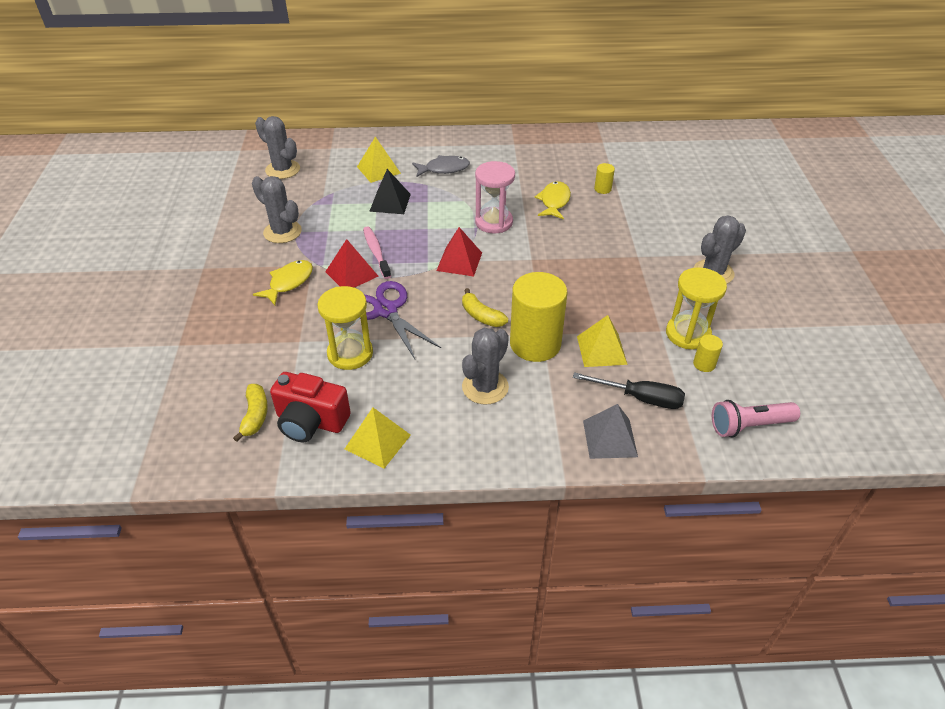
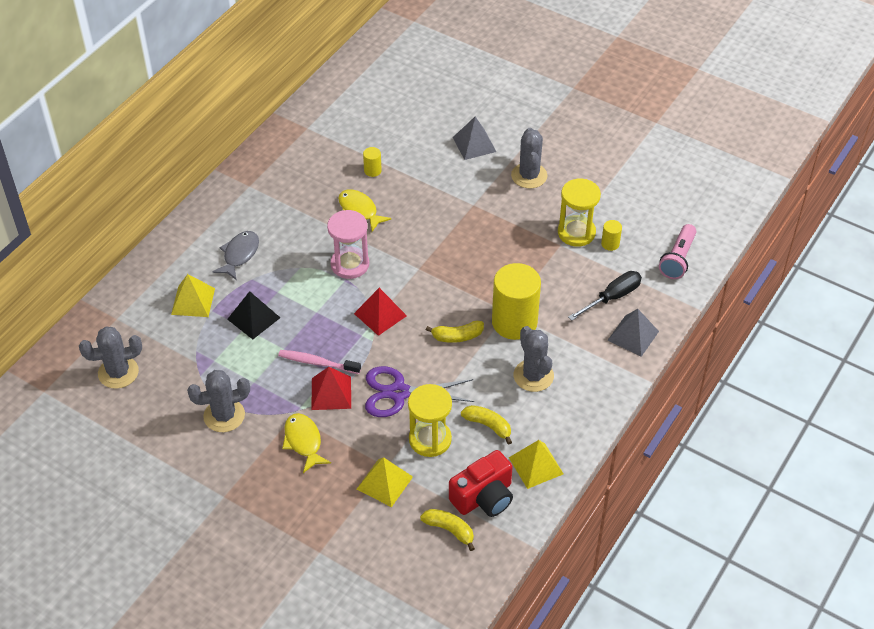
camera: 55 degrees left, 5 degrees up
(397, 384) = (488, 426): none -> yellow banana
(601, 350) = (552, 289): yellow pyramid -> yellow pyramid (384, 482)
(703, 226) = (474, 144): none -> grey pyramid

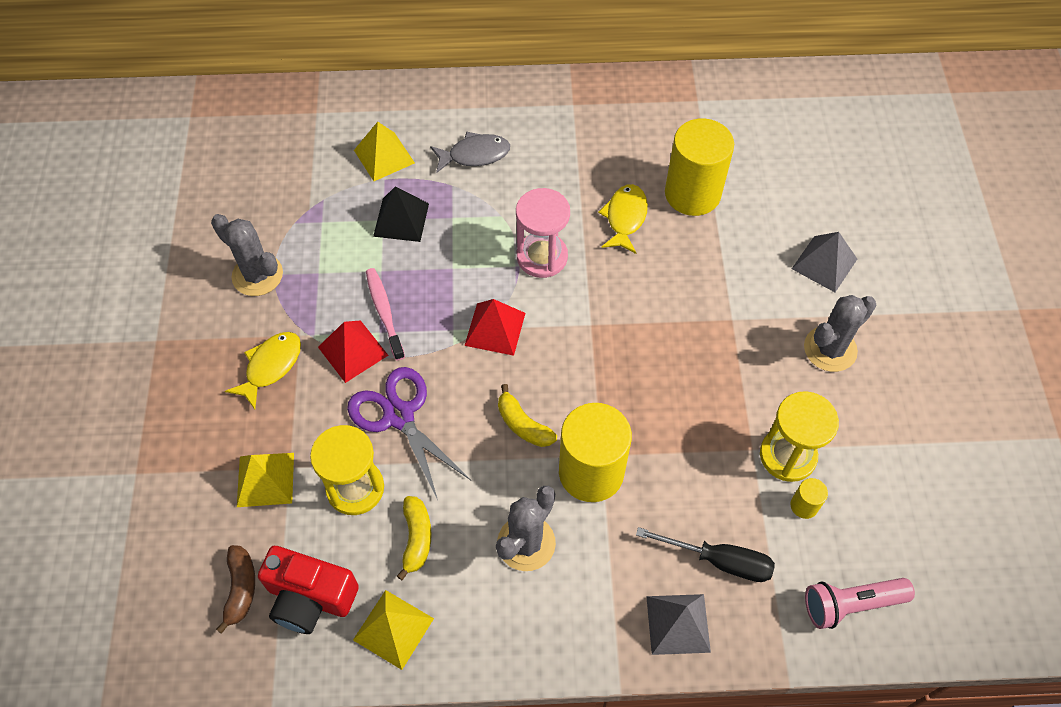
camera: 55 degrees right, 10 degrees up
(118, 372) = (251, 156): grey cactus -> none
(372, 170) = (692, 194): yellow cylinder -> yellow cylinder, size x2.38
(449, 530) = (240, 589): yellow banana -> brown banana

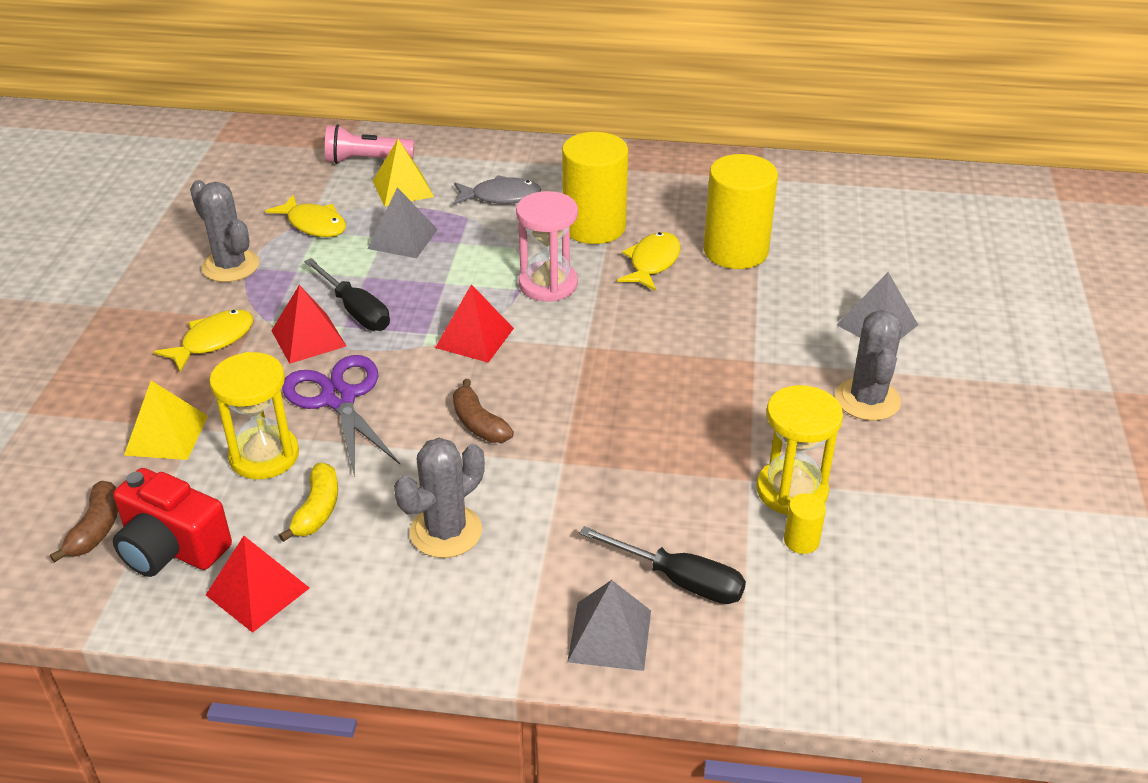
camera: 10 degrees right, 20 degrees down
(317, 213) = (314, 224): none -> yellow fish
(384, 312) = (356, 310): pink toothbrush -> black screwdriver
(393, 629) = (257, 591): yellow pyramid -> red pyramid
(401, 220) = (402, 239): black pyramid -> grey pyramid
(523, 424) = (478, 423): yellow banana -> brown banana
(591, 472) = (545, 476): yellow cylinder -> yellow cylinder (594, 227)
(830, 349) = (867, 400): grey cactus -> grey cactus turned 60 degrees counterclockwise
(851, 604) = (840, 647): pink flashlight -> pink flashlight (366, 160)

